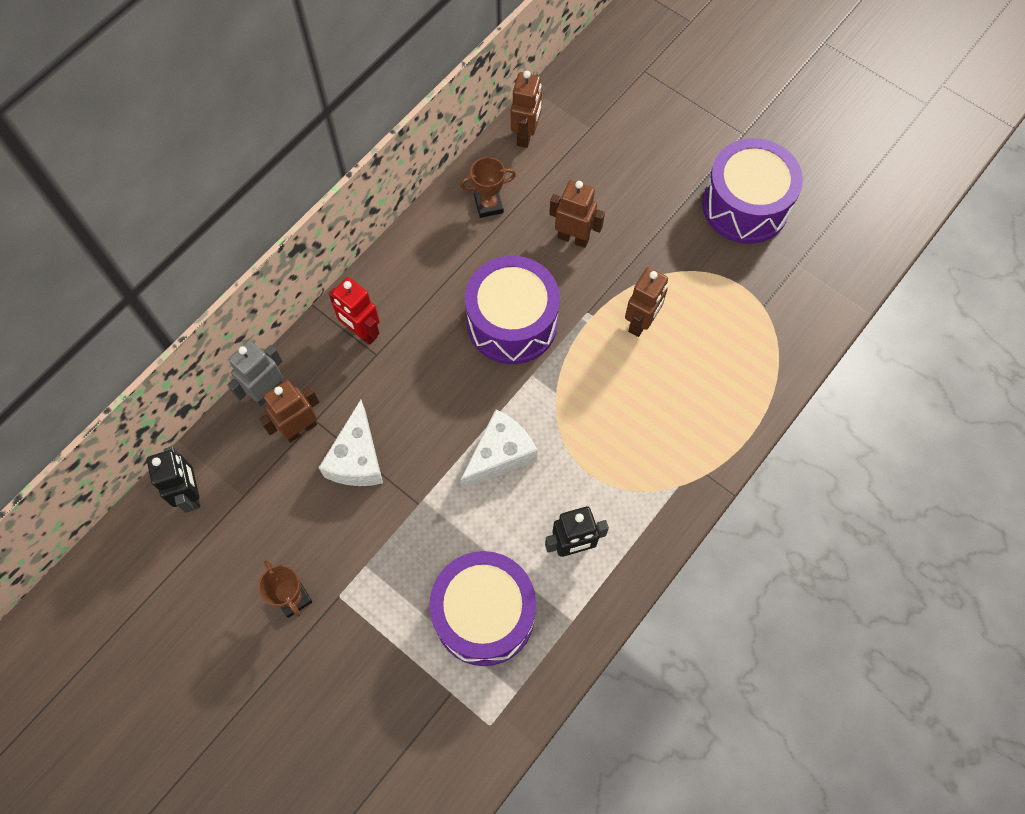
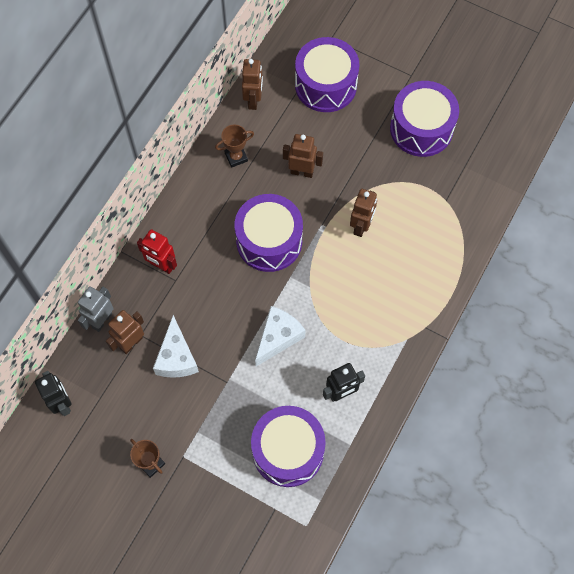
camera: 10 degrees left, 0 degrees up
(626, 130) = (325, 85): none -> purple drum

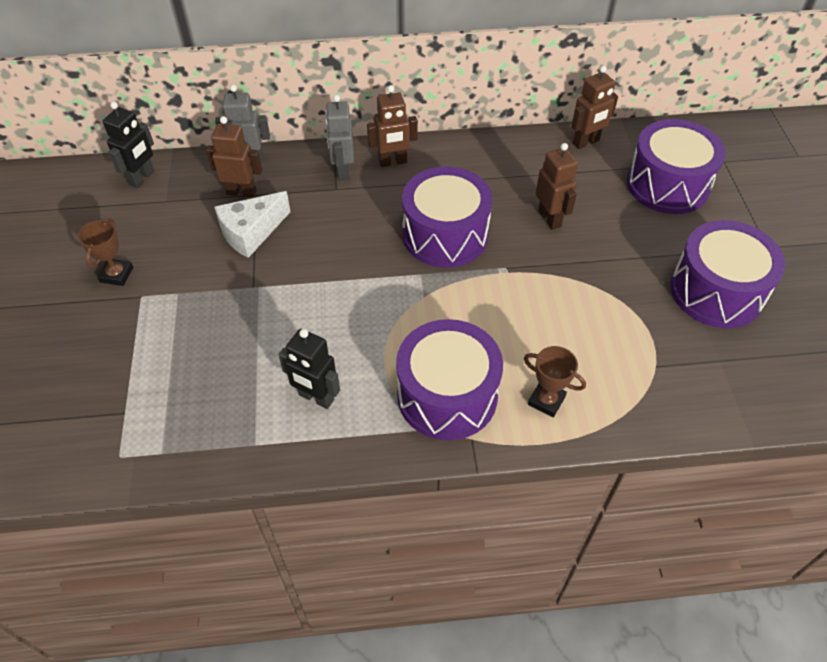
camera: 55 degrees right, 15 degrees down
(161, 265) = (343, 171): red robot -> grey robot
(236, 157) = (511, 162): brown trophy -> brown trophy (546, 401)
(278, 337) = (339, 302): white cheese -> none
(288, 451) = (206, 385): purple drum -> purple drum (447, 395)
(361, 226) = (539, 303): brown robot -> brown robot (393, 162)

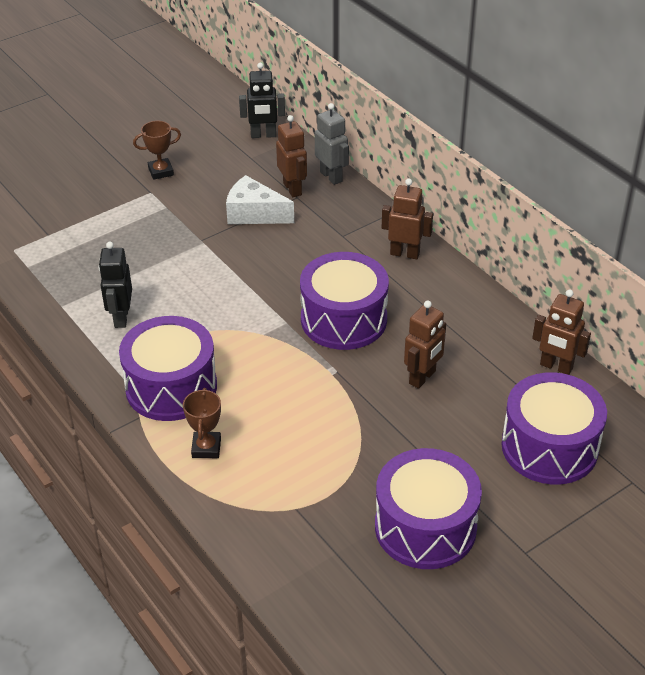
camera: 60 degrees right, 10 degrees down
(343, 171) = (366, 230): grey robot -> none
(393, 162) = (405, 253): brown robot -> brown robot turned 150 degrees clockwise

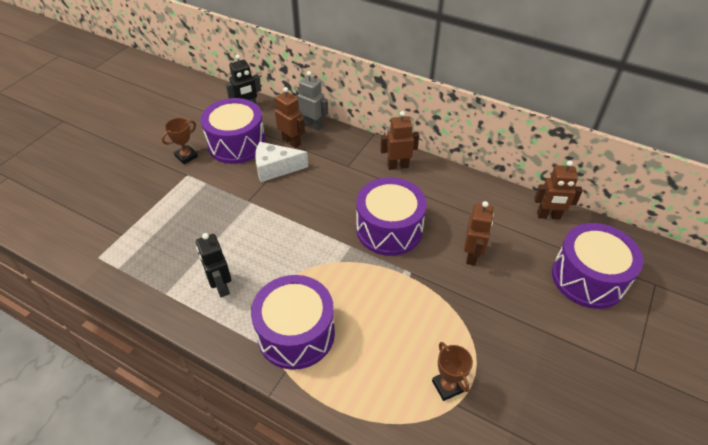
camera: 25 degrees left, 5 degrees up
(206, 448) = (355, 378): brown trophy -> brown trophy (447, 386)
(425, 527) = (557, 379): purple drum -> purple drum (237, 144)

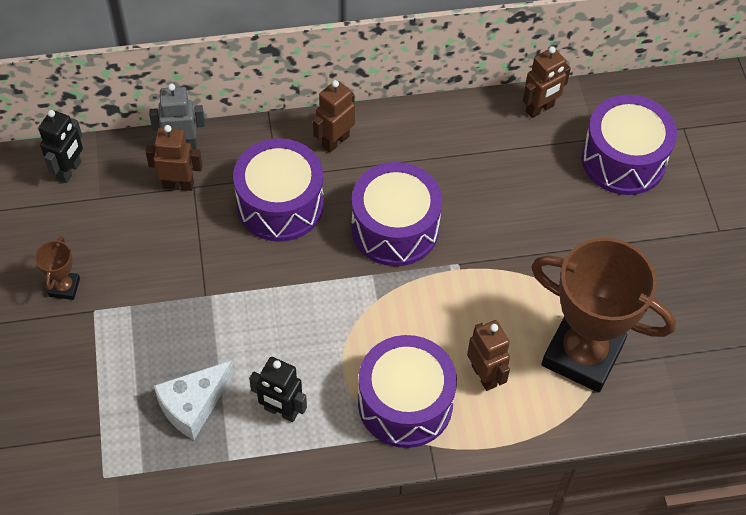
camera: 40 degrees left, 10 degrees up
(237, 144) = (111, 230): purple drum -> purple drum (280, 204)
(275, 168) = (195, 233): white cheese -> white cheese (193, 405)
(447, 386) = (582, 354): brown trophy -> brown trophy, size x2.42
(472, 255) = (501, 205): brown robot -> brown robot (484, 375)

